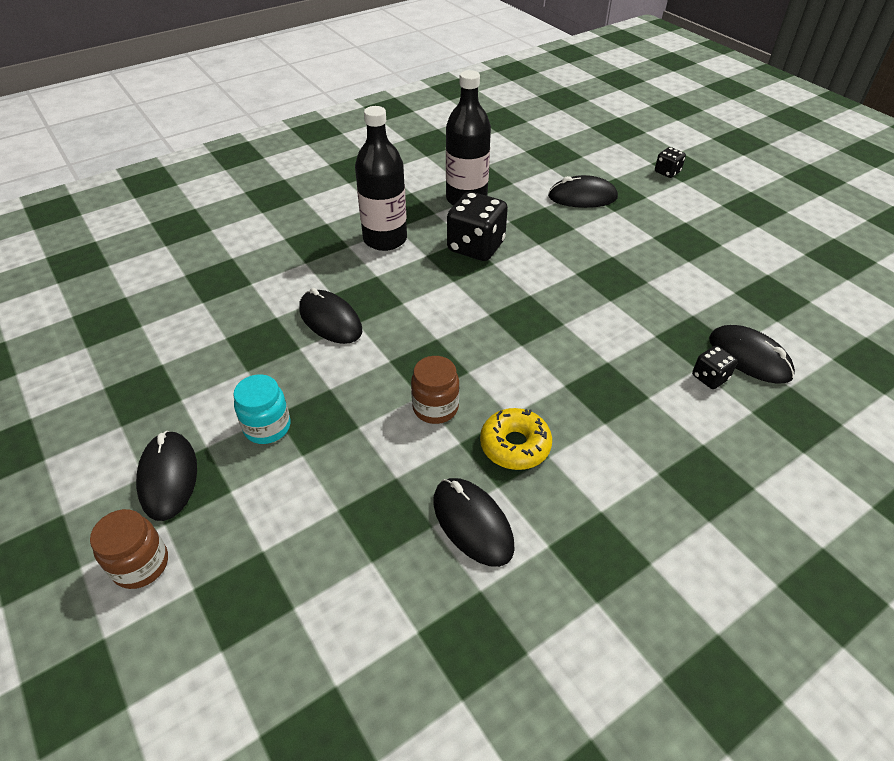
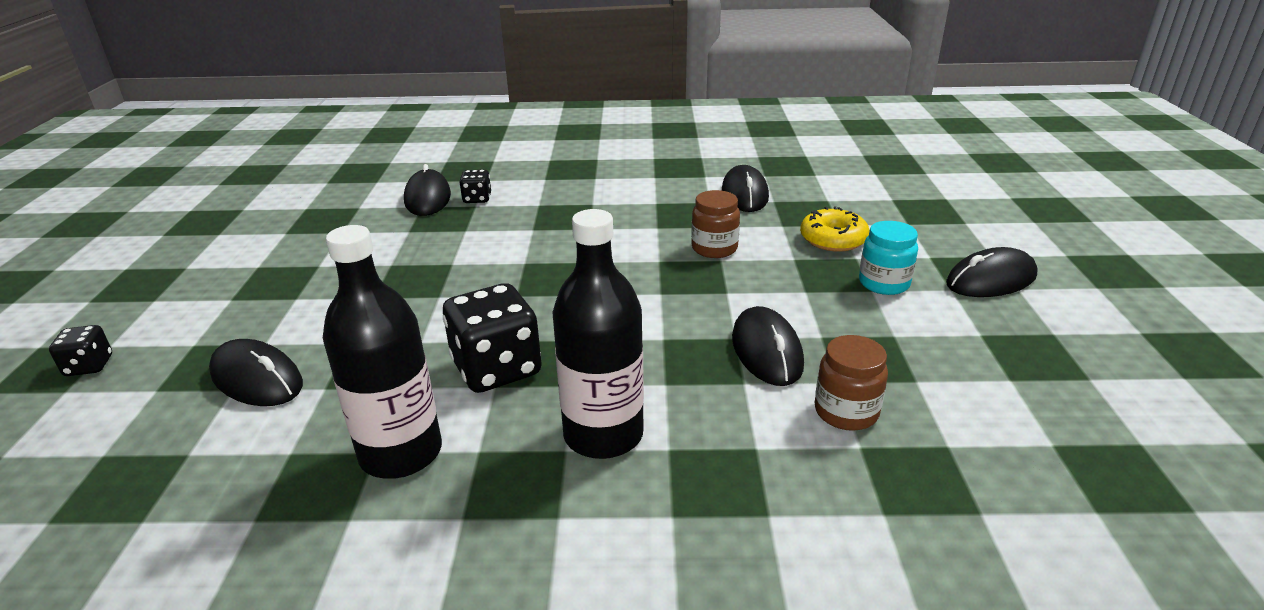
camera: 145 degrees left, 15 degrees down
(141, 564) = (1010, 242): brown jar -> brown jar (846, 412)
(168, 477) = (991, 280): black mouse -> black mouse turned 45 degrees clockwise
(515, 445) = (674, 213): yellow donut -> yellow donut (833, 239)

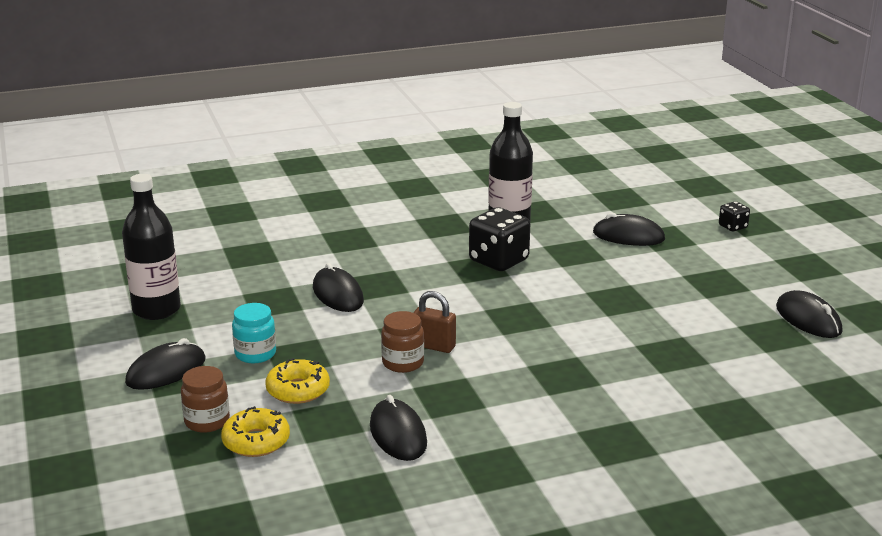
camera: 160 degrees right, 5 degrees down
(428, 198) = (717, 372): black mouse -> black mouse (808, 319)
(477, 199) = (668, 380): black dice -> none
(603, 435) = (414, 245): black bottle -> black bottle (156, 309)
(671, 260) = (434, 346): none -> brown padlock
(846, 412) = (286, 272): brown jar -> brown jar (207, 421)
(874, 206) = (256, 441): none -> yellow donut

